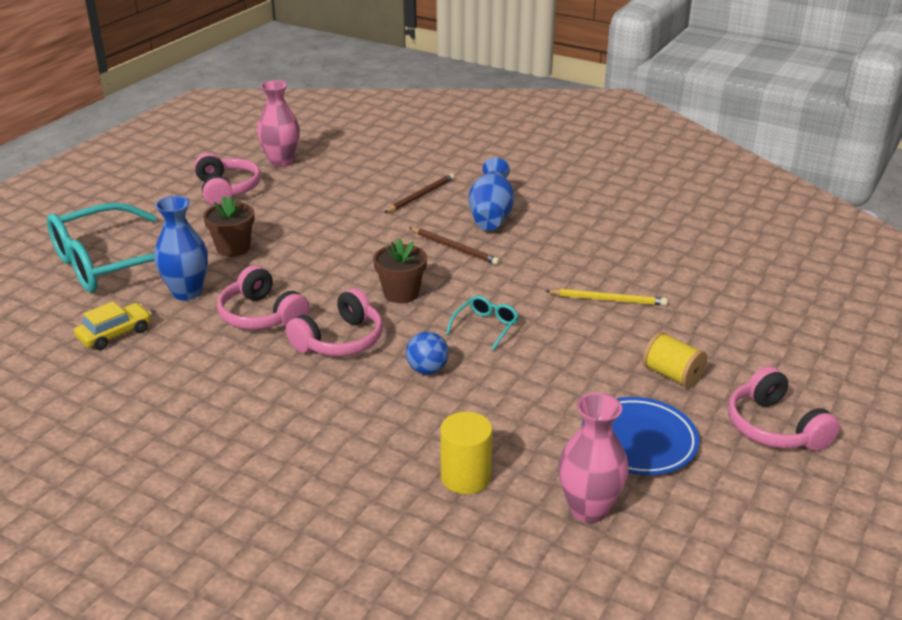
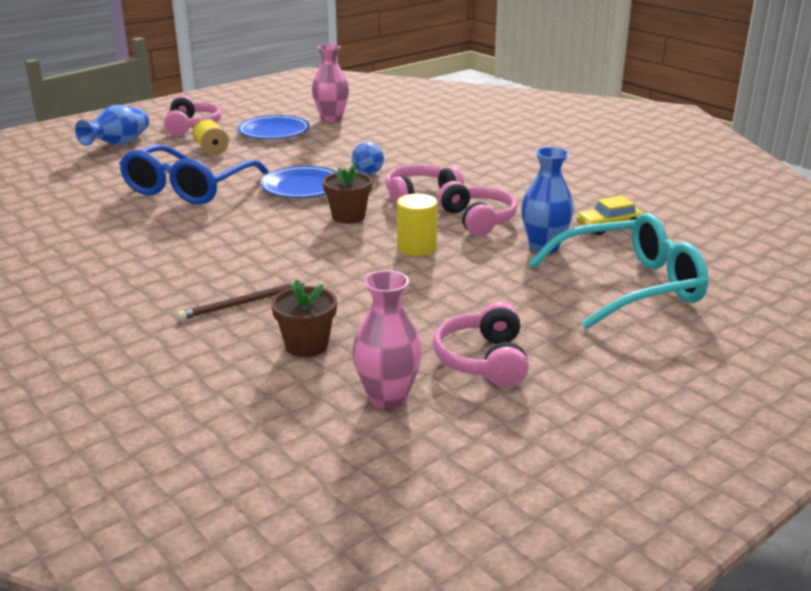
camera: 160 degrees left, 5 degrees down
(233, 248) = (491, 280): brown flower pot -> brown flower pot (307, 345)
(454, 248) = (265, 243): brown pencil -> none
(465, 477) = (384, 134): yellow cylinder -> yellow cylinder (416, 247)
(485, 327) = (302, 187): turquoise glasses -> blue plate
(491, 216) = (191, 267): blue vase -> blue vase (118, 144)
(607, 299) = (189, 188): yellow pencil -> blue glasses

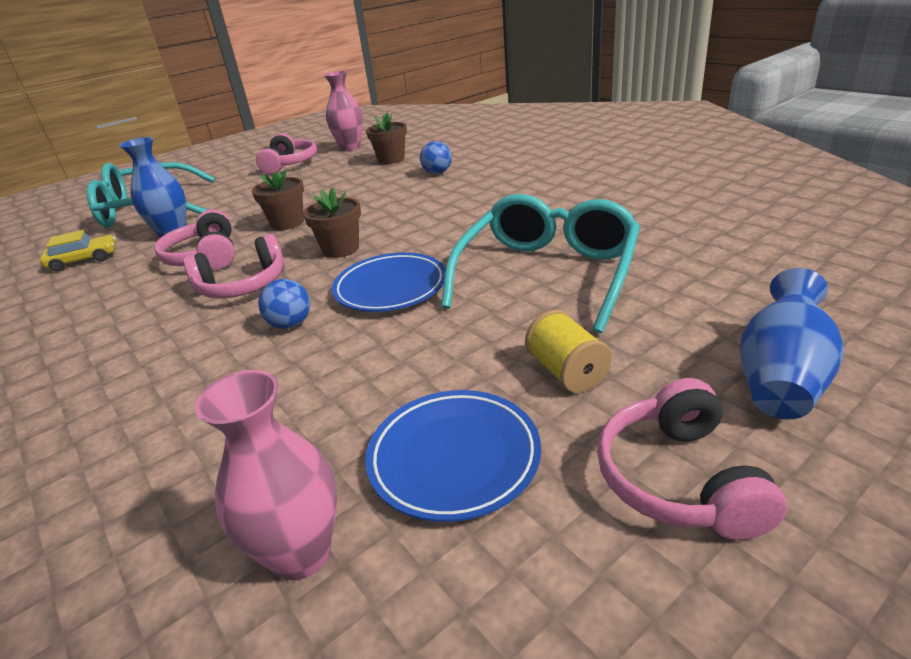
camera: 175 degrees left, 5 degrees up
(189, 188) = (547, 274): blue glasses -> turquoise glasses
(241, 304) = (437, 173): brown pencil -> blue ball
(416, 247) = (287, 223): yellow cylinder -> brown flower pot

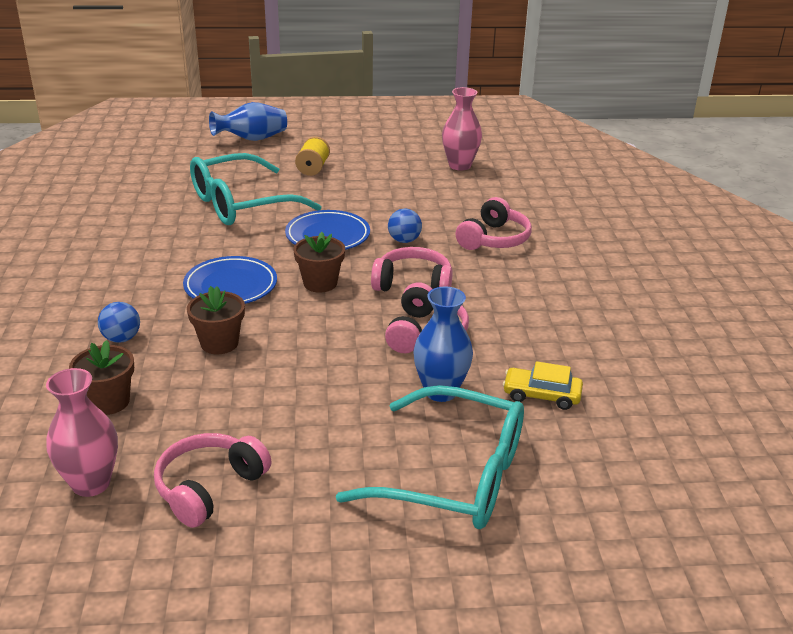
camera: 150 degrees left, 0 degrees up
(287, 223) = (328, 341): brown flower pot -> brown flower pot (219, 343)
(454, 458) = (389, 165): blue plate -> blue plate (230, 286)
(679, 479) = (331, 137): pink headphones -> pink headphones (494, 239)

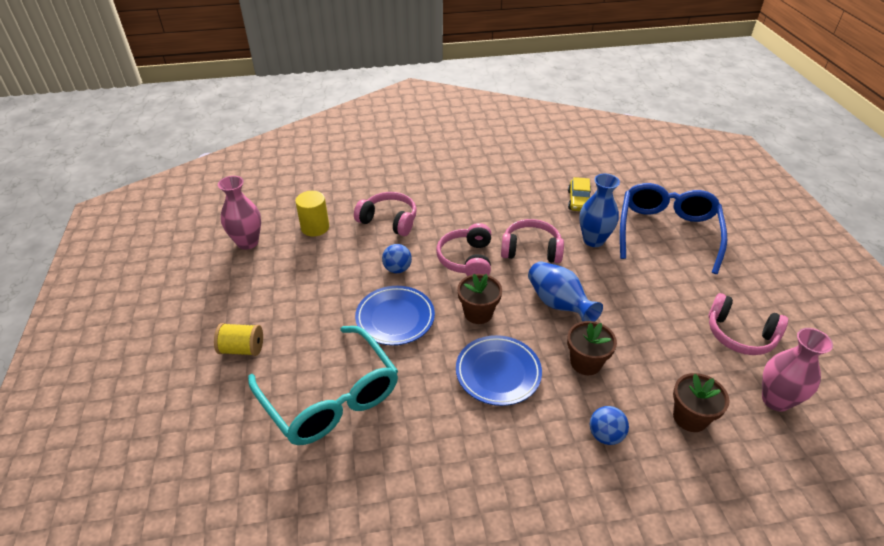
camera: 95 degrees left, 10 degrees up
(252, 139) = (144, 422): blue vase -> blue vase (558, 304)
(454, 476) = (667, 232): turquoise glasses -> blue glasses
(483, 197) = (315, 227): none -> yellow cylinder

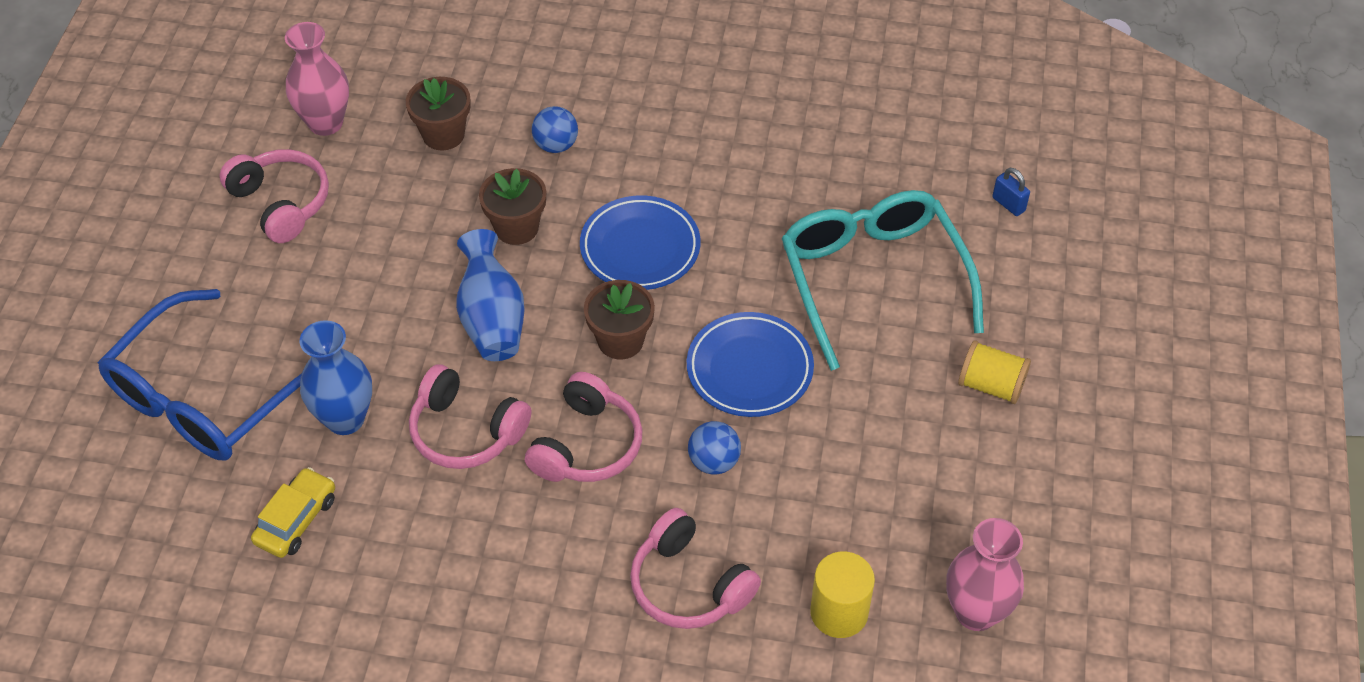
camera: 160 degrees left, 10 degrees up
(230, 496) = (1008, 204): none -> blue padlock

